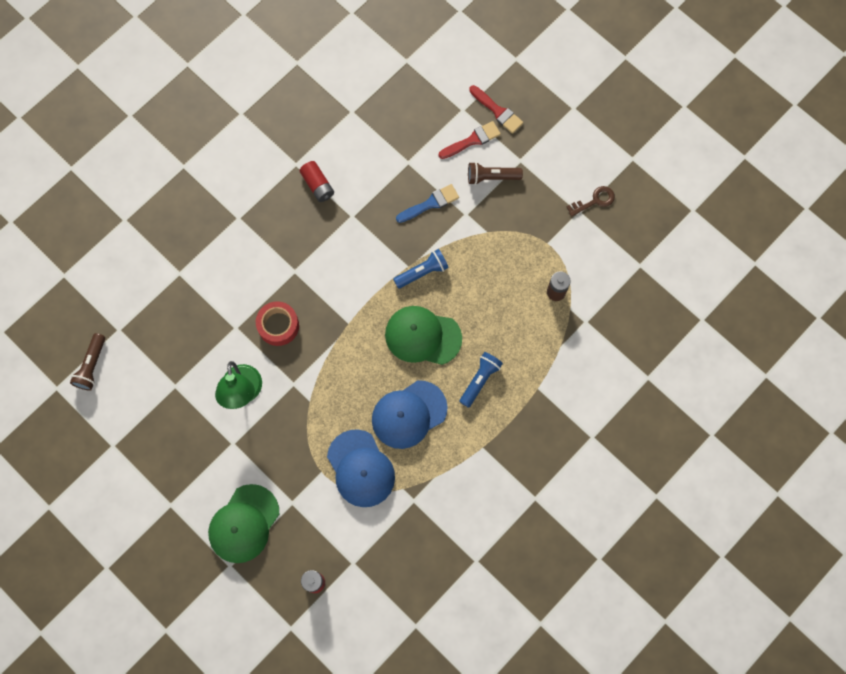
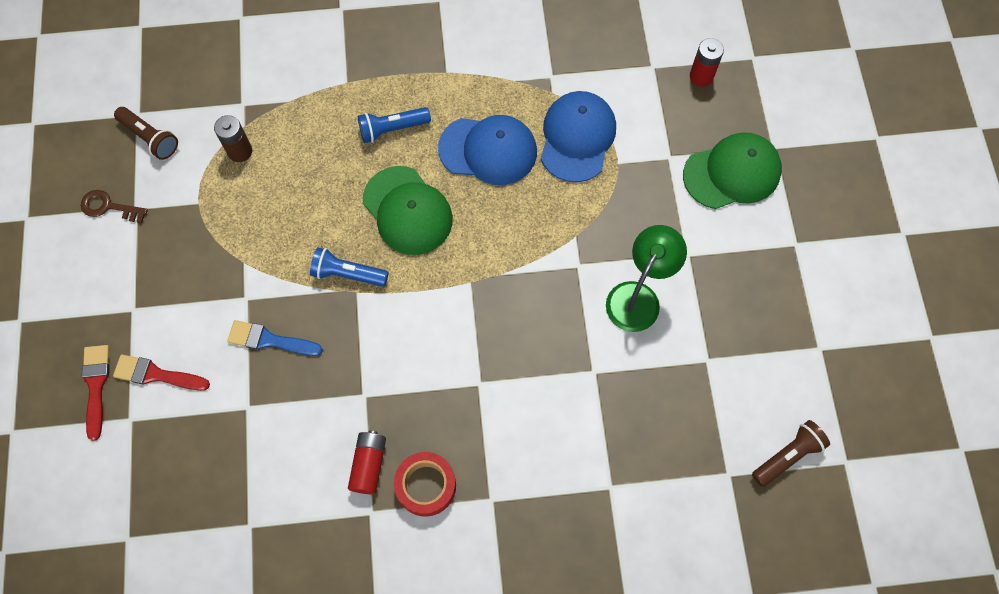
camera: 140 degrees left, 5 degrees down
(278, 325) = (545, 337): red tape -> red tape (426, 486)
(491, 177) = (180, 316): brown flashlight -> brown flashlight (150, 138)

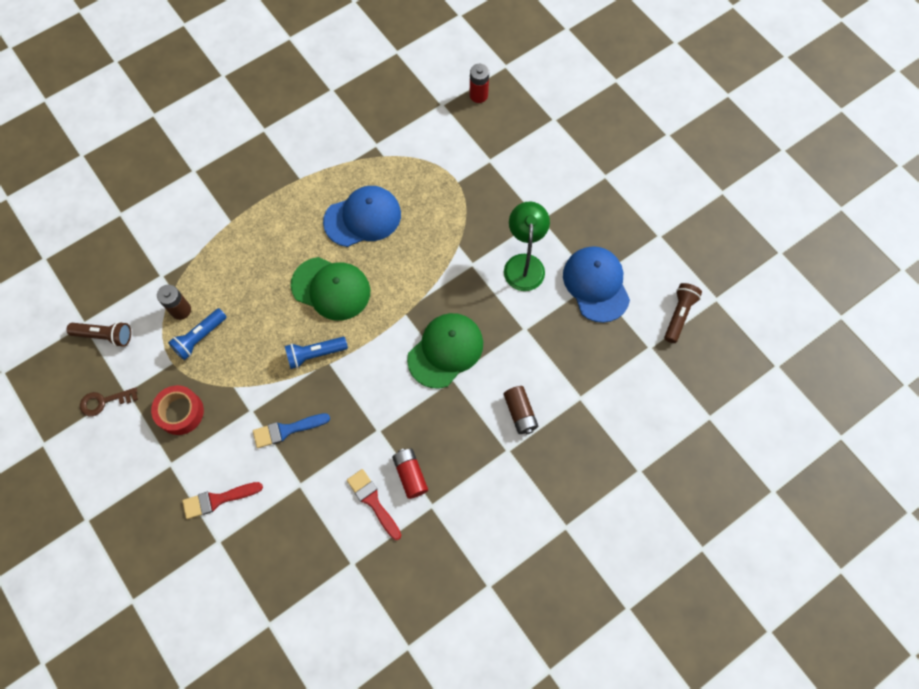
camera: 30 degrees left, 0 degrees up
(96, 386) = (177, 532): red brush -> red brush (373, 501)
(392, 129) = (285, 238): blue flashlight -> blue flashlight (200, 338)
(426, 486) = (458, 466): red tape -> red tape (180, 412)
(531, 465) = (520, 413): none -> brown battery
(577, 138) = (419, 178): blue cap -> blue cap (596, 284)
(732, 173) = (537, 150): green cap -> green cap (445, 351)

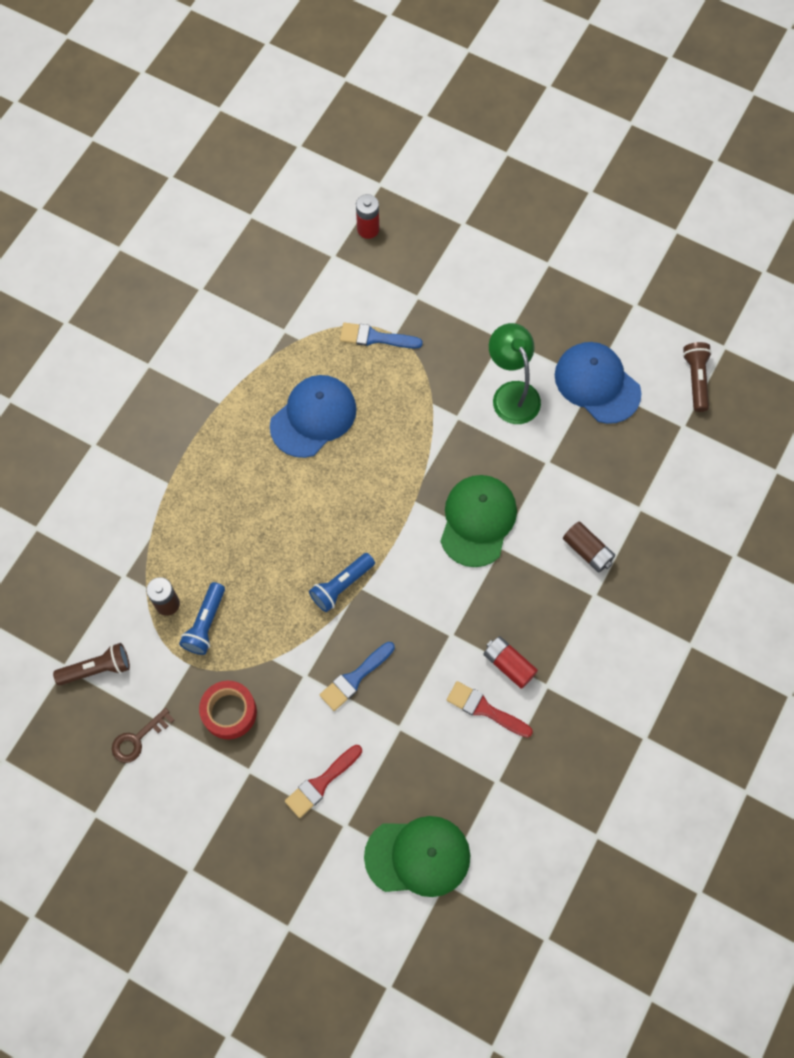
camera: 25 degrees left, 0 degrees up
(331, 288) = (320, 508): green cap -> green cap (418, 856)
(441, 178) = (375, 338): none -> blue brush

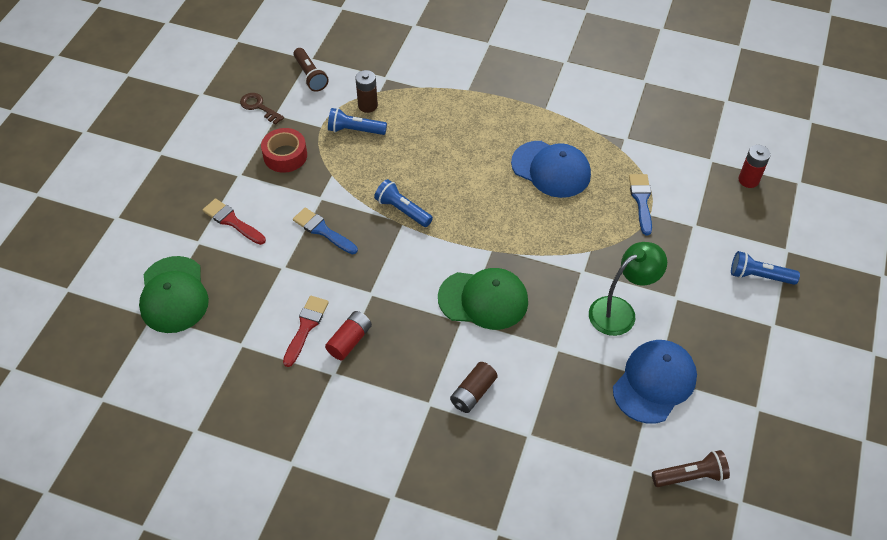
camera: 80 degrees right, 15 degrees down
(490, 257) = (759, 276): none -> blue flashlight

